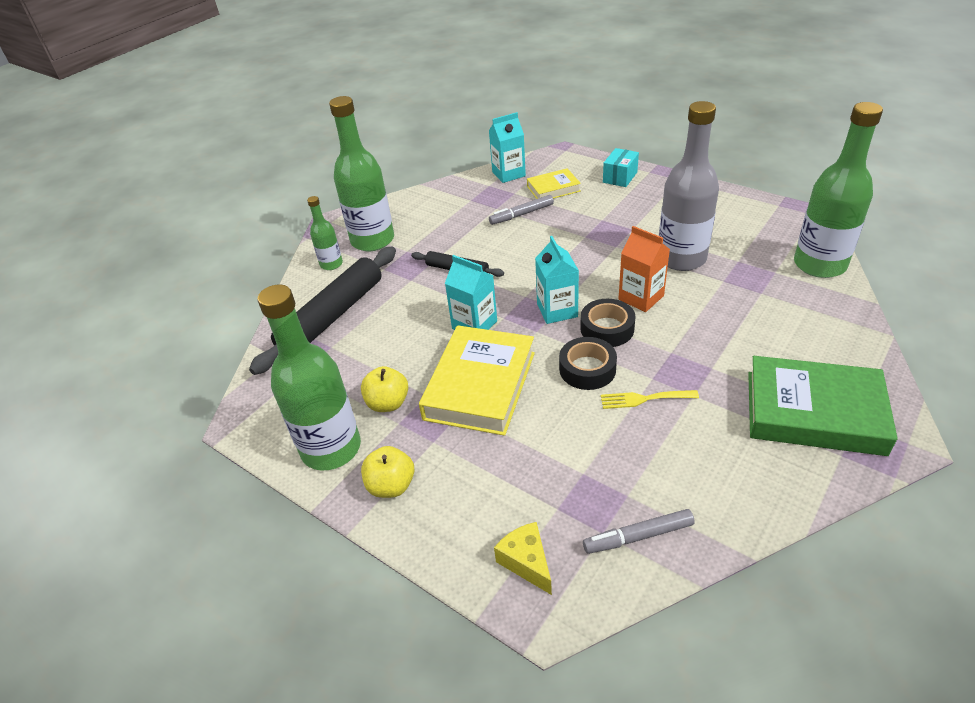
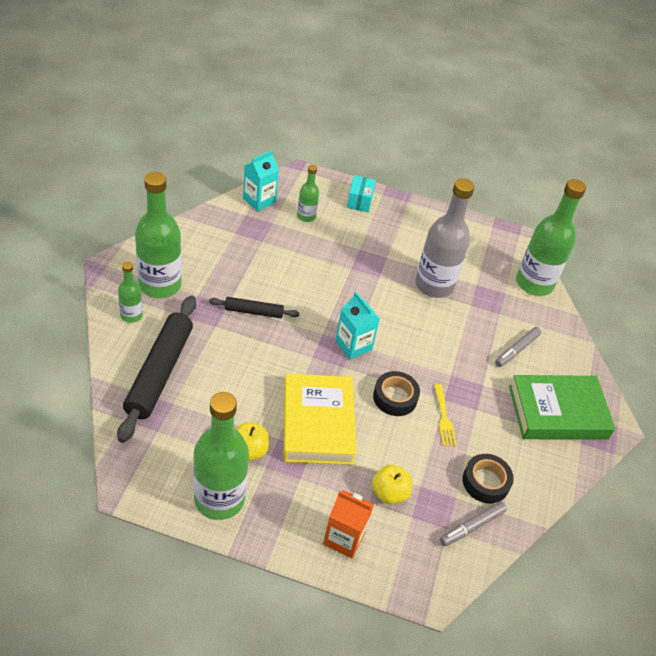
camera: 30 degrees left, 5 degrees up
(391, 485) = (283, 521): yellow apple -> yellow apple (389, 493)
(474, 325) = (291, 367): turquoise carton -> none
(521, 214) = (288, 247): grey marker -> grey marker (517, 350)
(526, 562) = (405, 561): yellow cheese -> none
(553, 189) = (306, 216): yellow book -> green bottle
(607, 328) = (398, 358): black tape -> black tape (485, 482)
(641, 297) = (414, 326): orange carton -> orange carton (344, 538)
(644, 399) = (444, 418): yellow fork -> yellow fork turned 75 degrees counterclockwise

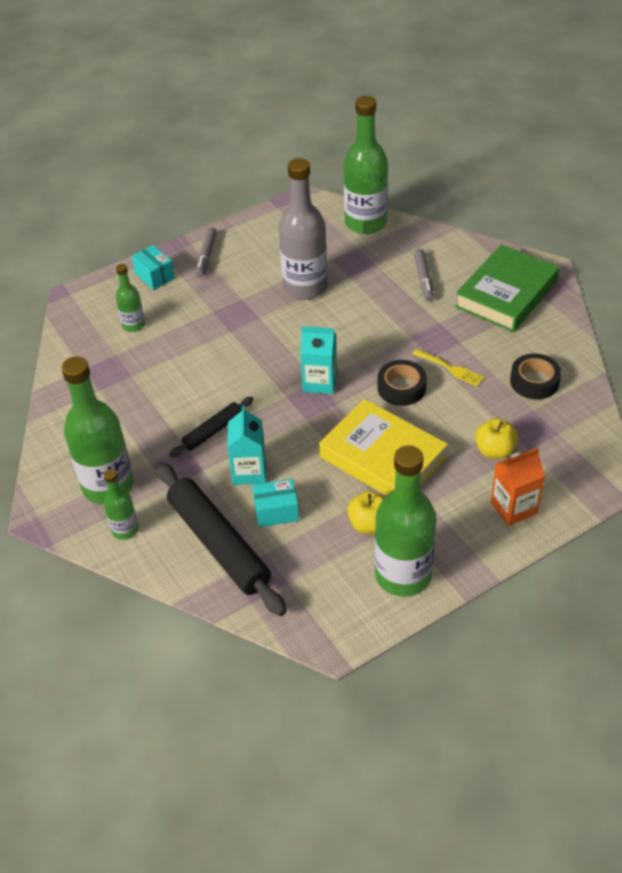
camera: 40 degrees left, 0 degrees up
(214, 388) = (276, 511): none -> turquoise box
(259, 200) = (76, 348): turquoise carton -> turquoise carton (249, 471)
(472, 526) = (568, 416): grey marker -> grey marker (206, 256)

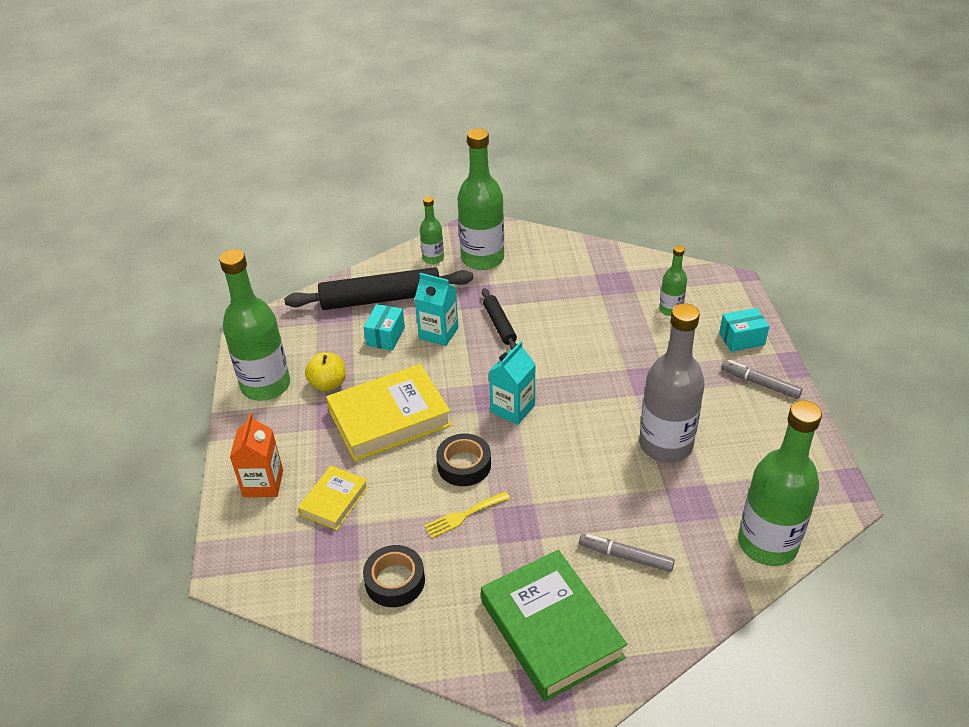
camera: 115 degrees right, 5 degrees down
(494, 450) = (334, 501): yellow apple -> yellow book

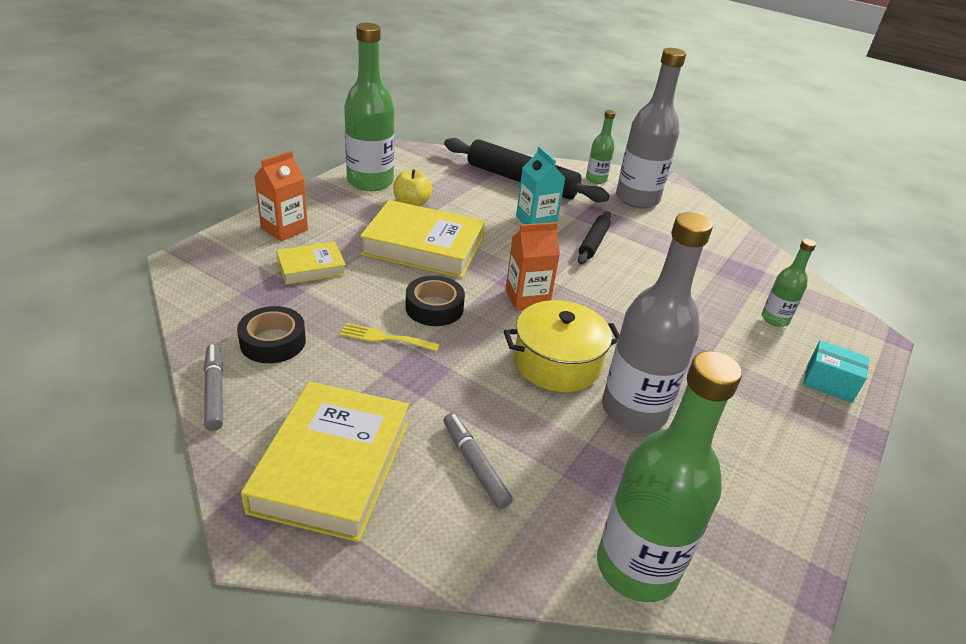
camera: 35 degrees right, 5 degrees down
(385, 336) = (493, 201): turquoise box -> none
(482, 259) = (637, 199): green bottle -> grey bottle
(512, 408) = (527, 298): turquoise carton -> orange carton
(551, 629) = (332, 466): green book -> yellow book
(588, 446) = (557, 363): none -> yellow pot
(760, 383) = (806, 429): grey marker -> grey marker (214, 391)

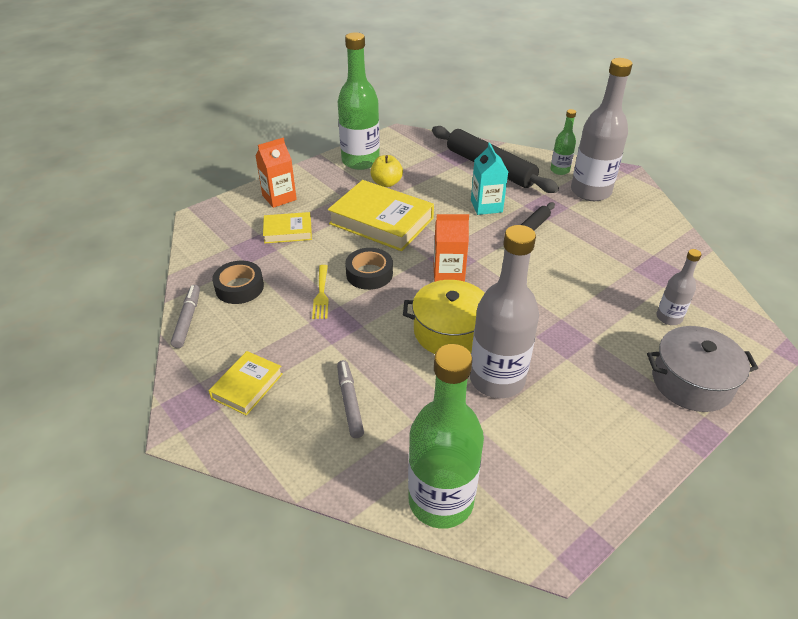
camera: 20 degrees right, 5 degrees up
(332, 466) = (247, 386): yellow book -> yellow book, size x0.54
(384, 338) = (321, 294): yellow fork -> yellow fork turned 120 degrees counterclockwise
(774, 319) = (669, 317): green bottle -> grey bottle
(829, 383) = (691, 382): turquoise box -> grey pot

